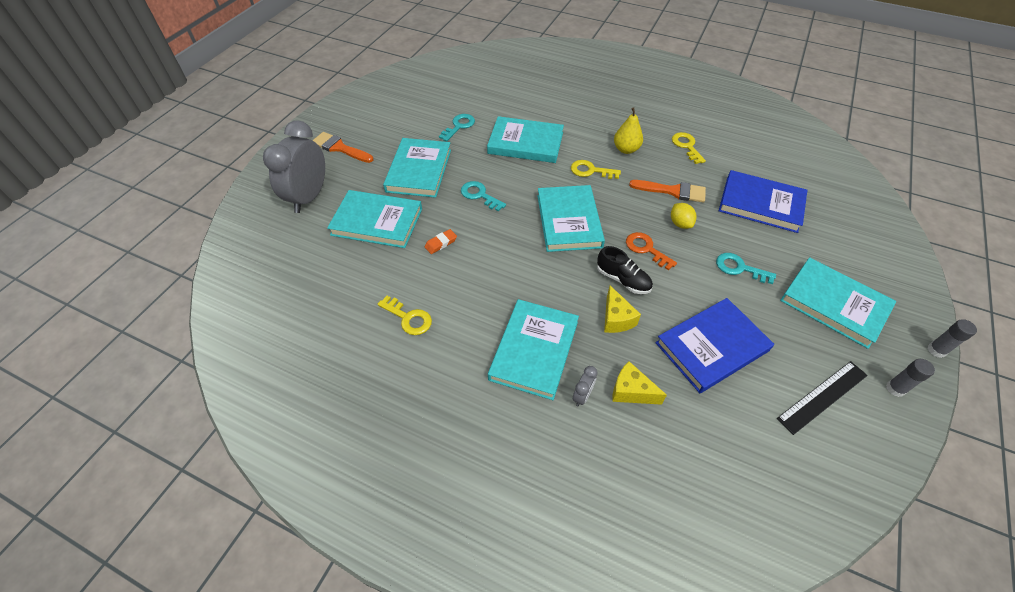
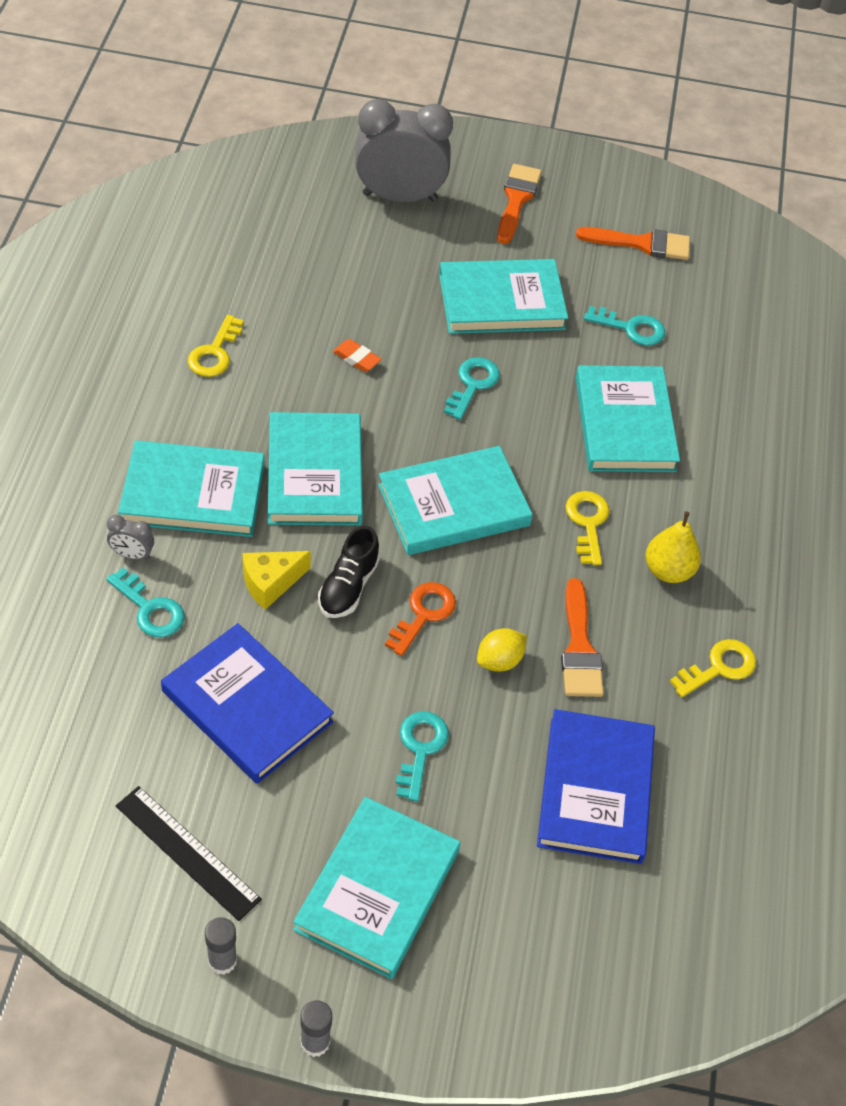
camera: 70 degrees right, 0 degrees up
(377, 222) = (376, 280): turquoise book -> turquoise book (314, 473)
(398, 109) = (641, 243): none -> orange brush
(631, 391) = (150, 609): yellow cheese -> turquoise key

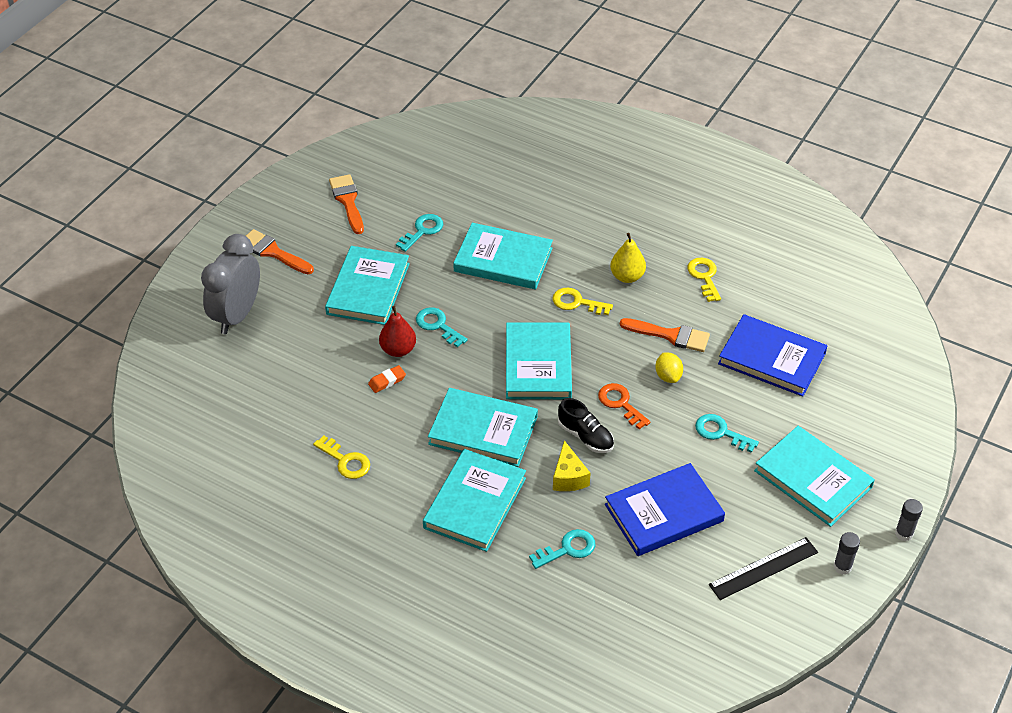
camera: 65 degrees left, 5 degrees down
(132, 554) = (517, 550): grey clock -> none
(413, 356) = (398, 350): none -> red pear
(641, 243) = (348, 201): orange brush -> orange brush turned 45 degrees counterclockwise

